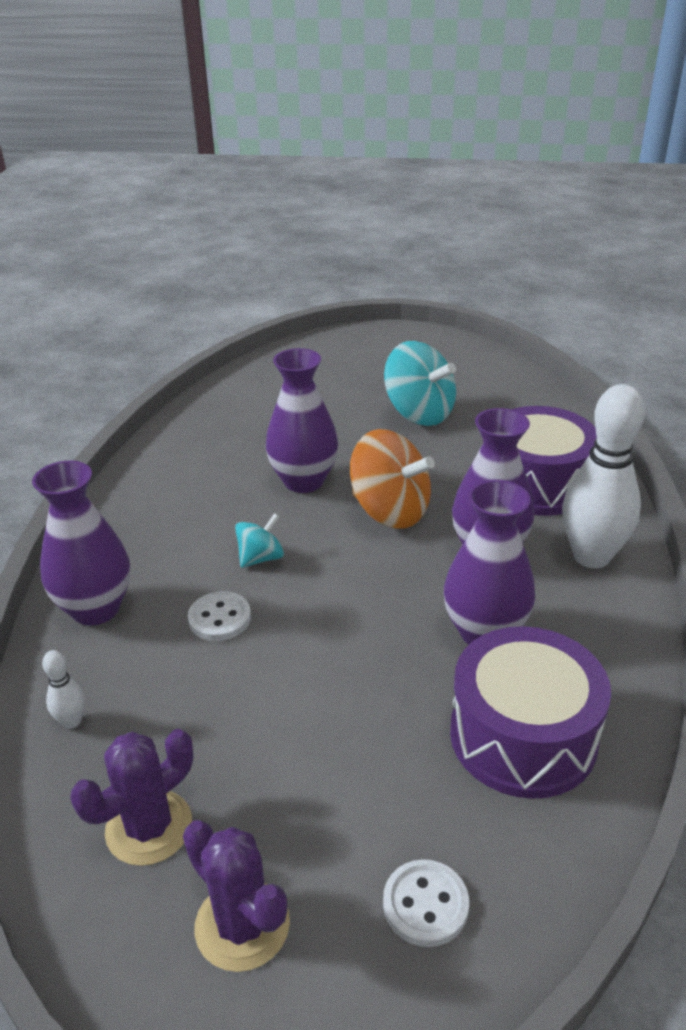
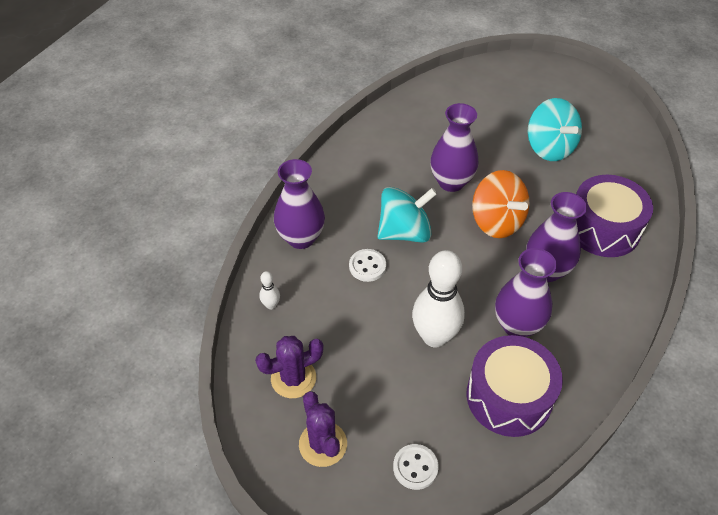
camera: 20 degrees right, 15 degrees up
(261, 558) = (405, 232): turquoise spinning top -> turquoise spinning top, size x1.89
(591, 556) = (611, 295): white bowling pin -> white bowling pin (434, 337)

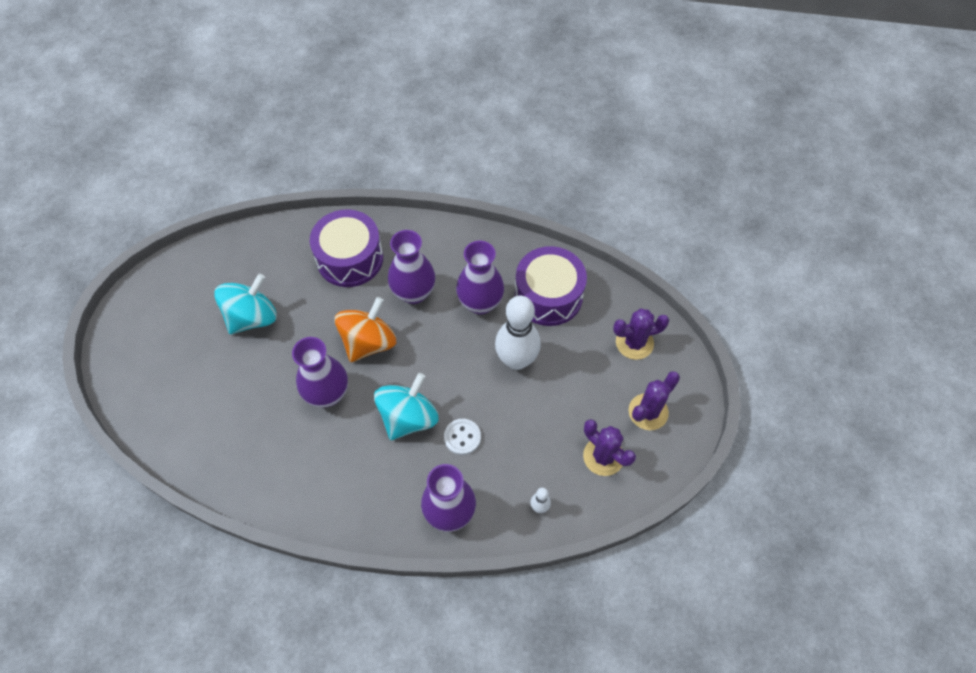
camera: 110 degrees left, 10 degrees up
(405, 232) = (408, 417): turquoise spinning top -> turquoise spinning top turned 75 degrees clockwise
(415, 467) = (634, 343): white button -> purple cactus

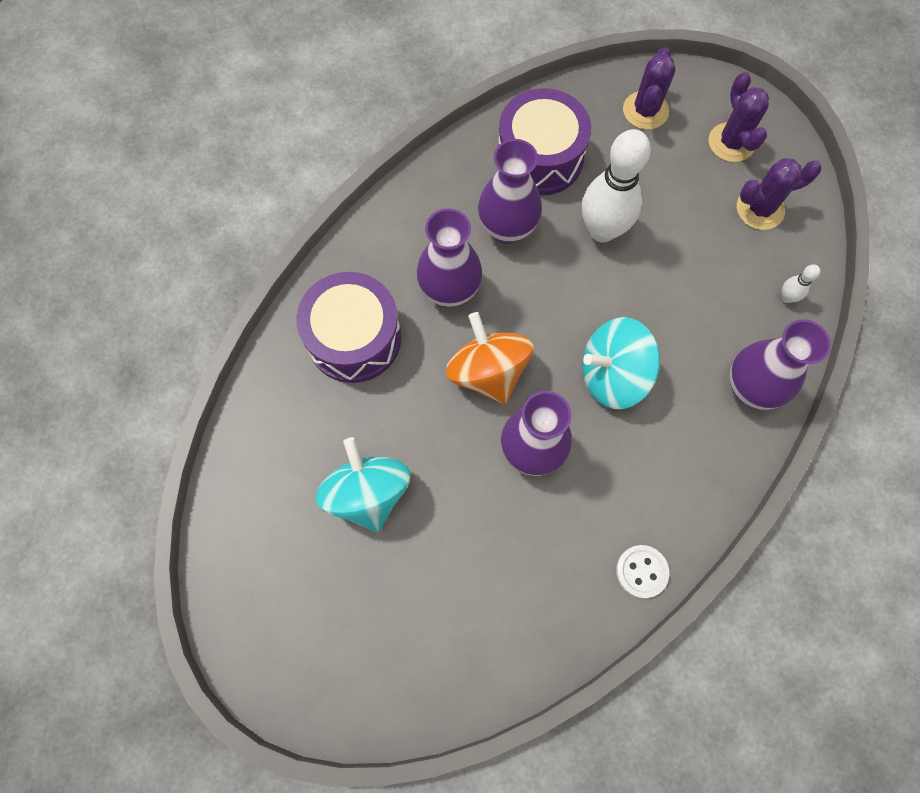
camera: 60 degrees left, 10 degrees up
(408, 417) = (612, 375): turquoise spinning top -> turquoise spinning top turned 75 degrees counterclockwise
(462, 437) = (667, 331): white button -> white button (641, 571)

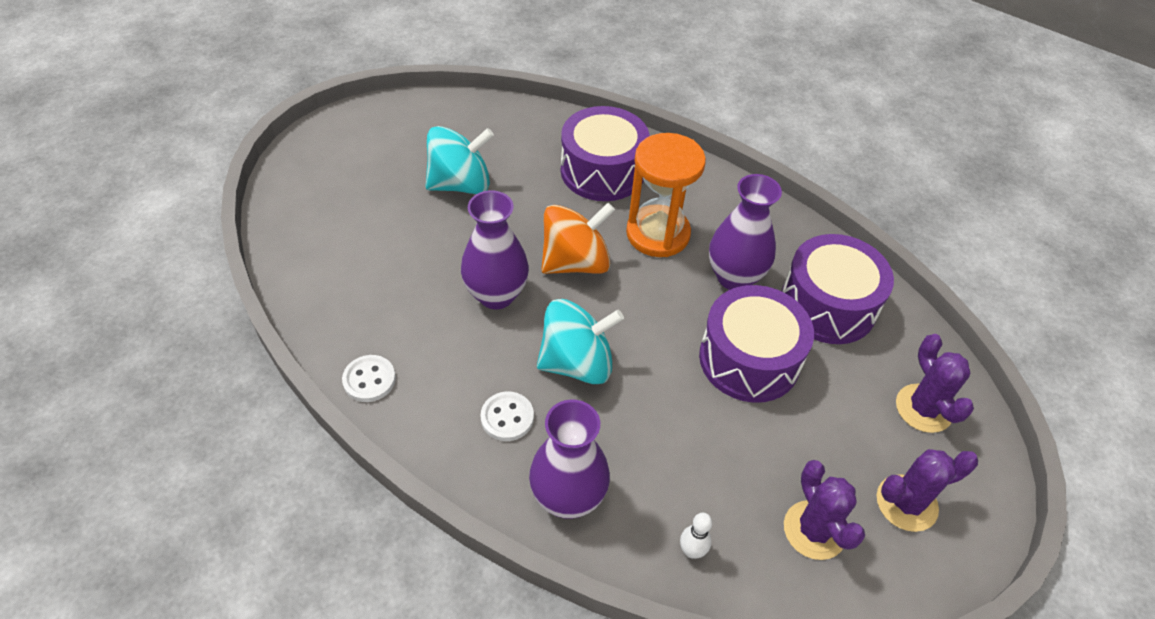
camera: 85 degrees right, 20 degrees down
(449, 290) = (658, 234): purple vase -> orange hourglass
(602, 230) = (749, 359): white bowling pin -> purple drum
(612, 375) = (577, 363): turquoise spinning top -> turquoise spinning top turned 90 degrees clockwise
(645, 111) = (923, 408): purple cactus -> purple cactus turned 60 degrees clockwise
(676, 438) = (507, 417): none -> white button

